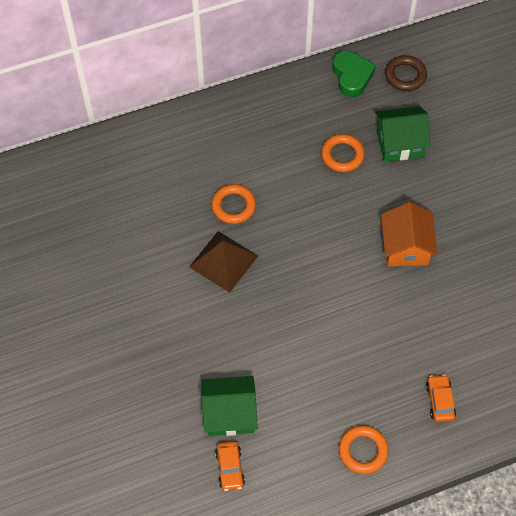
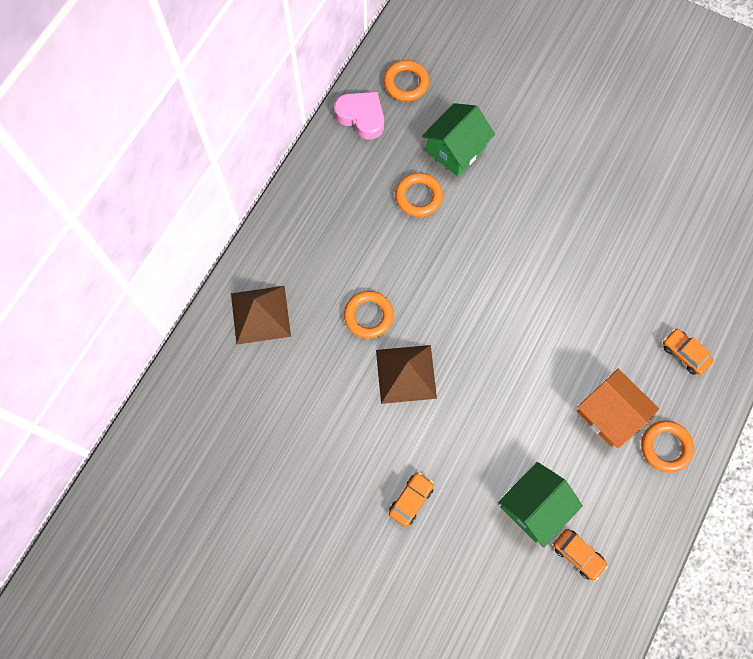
camera: 40 degrees left, 10 degrees up
(150, 342) = (411, 500): none -> orange car
(163, 153) = (260, 314): none -> brown pyramid
(351, 76) = (361, 117): green heart -> pink heart
(405, 75) = (406, 83): brown ring -> orange ring
(405, 247) = (542, 240): orange house -> orange house (610, 414)

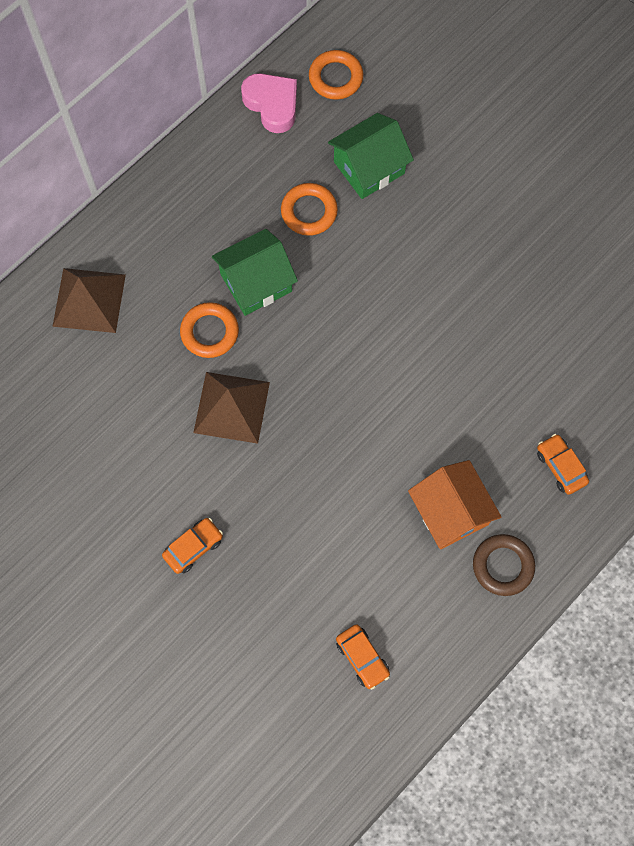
camera: 15 degrees right, 0 degrees up
(534, 507) = (330, 592): green house -> green house (256, 282)
(665, 447) = (503, 566): orange ring -> brown ring

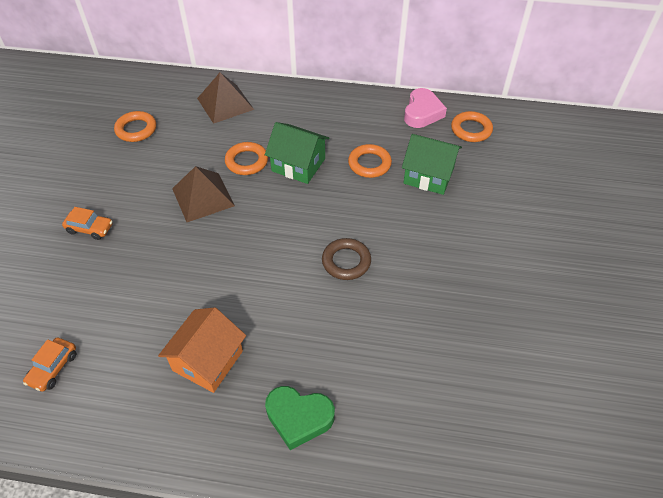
camera: 55 degrees right, 20 degrees down
(58, 424) = (136, 129): none -> orange ring
(503, 566) = (184, 423): brown ring -> brown ring (346, 261)
(560, 467) = (299, 417): orange car -> green heart

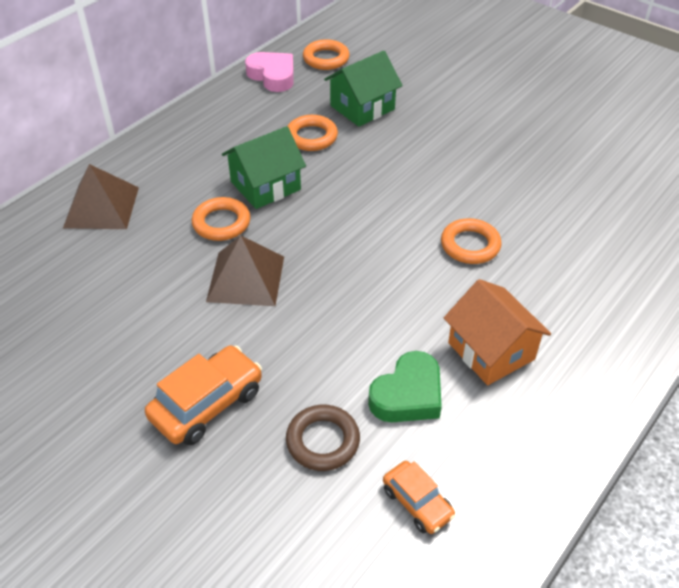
camera: 60 degrees left, 5 degrees down
(90, 228) = (207, 404): orange car -> orange car, size x1.65
(136, 129) = (60, 304): orange ring -> orange ring (470, 245)
(299, 417) = (597, 304): green heart -> green heart (408, 395)
(346, 261) = (430, 203): brown ring -> brown ring (323, 441)

